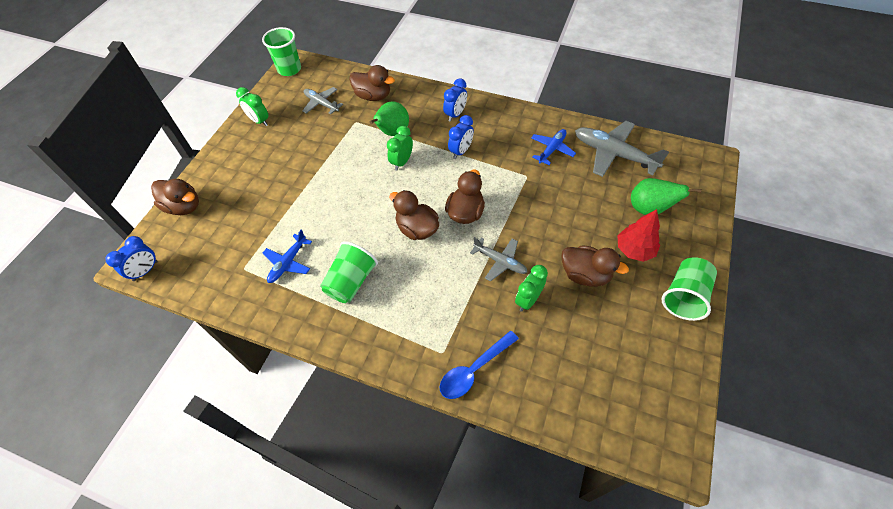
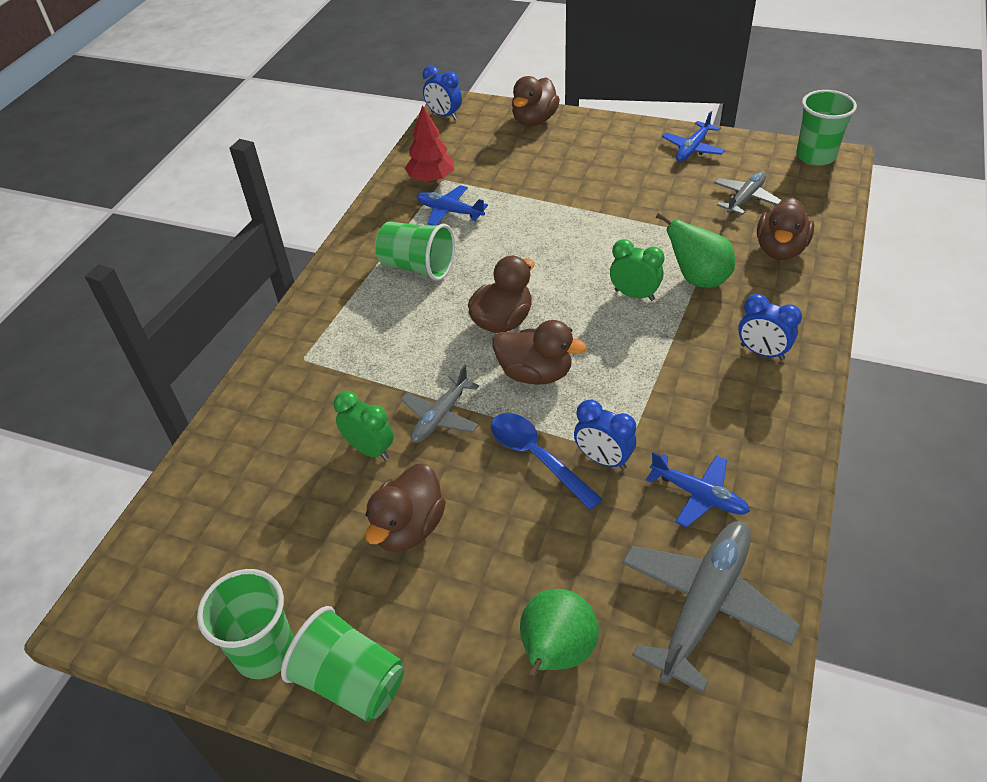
camera: 90 degrees right, 10 degrees down
(259, 121) = (693, 148): green clock -> blue plane
(460, 151) = (670, 363): blue clock -> blue clock (603, 459)
(474, 370) = (273, 390): blue spoon -> blue spoon (537, 457)
(634, 250) = (456, 611): red tree -> red tree (431, 179)
(677, 342) = (264, 651): none -> green cup

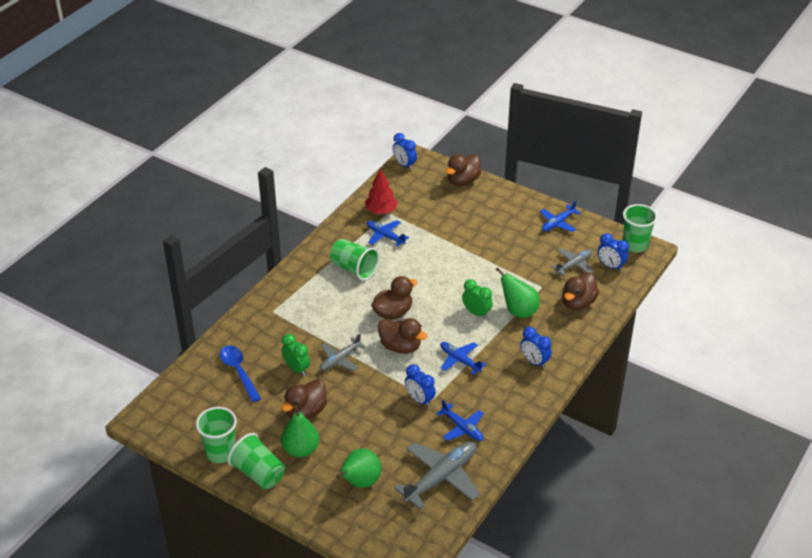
camera: 10 degrees right, 5 degrees down
(420, 608) = (301, 449): none -> green pear
(537, 457) = (384, 391): blue spoon -> blue spoon (239, 372)
(642, 375) = (460, 360): none -> blue plane
(798, 190) = (610, 266): none -> blue clock

